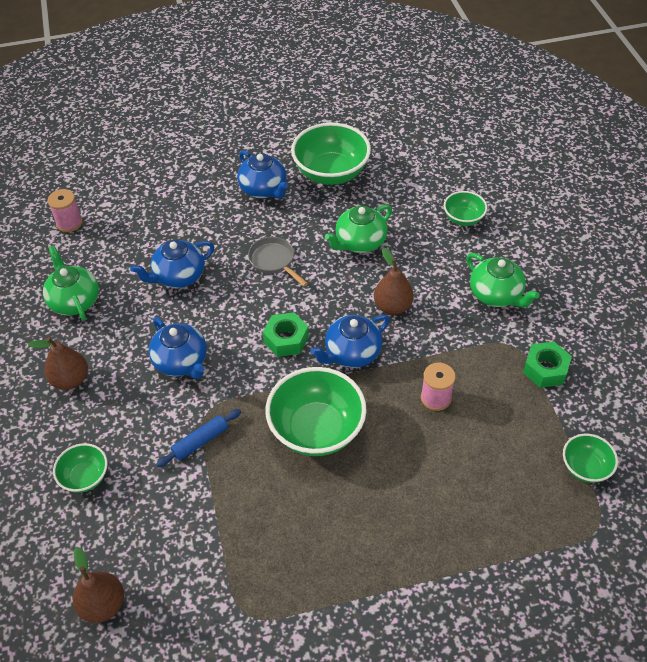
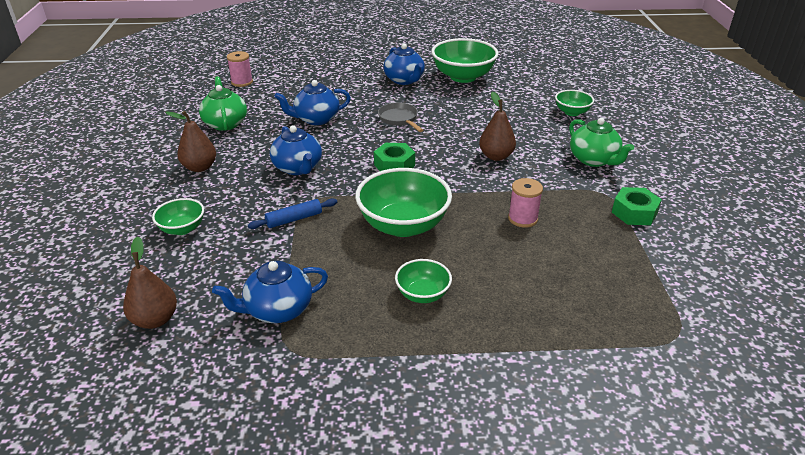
camera: 10 degrees right, 15 degrees down
(352, 353) = (451, 180): blue teapot -> blue teapot (278, 309)
(359, 242) = (476, 116): green teapot -> none
(585, 467) = (667, 287): green bowl -> green bowl (423, 294)

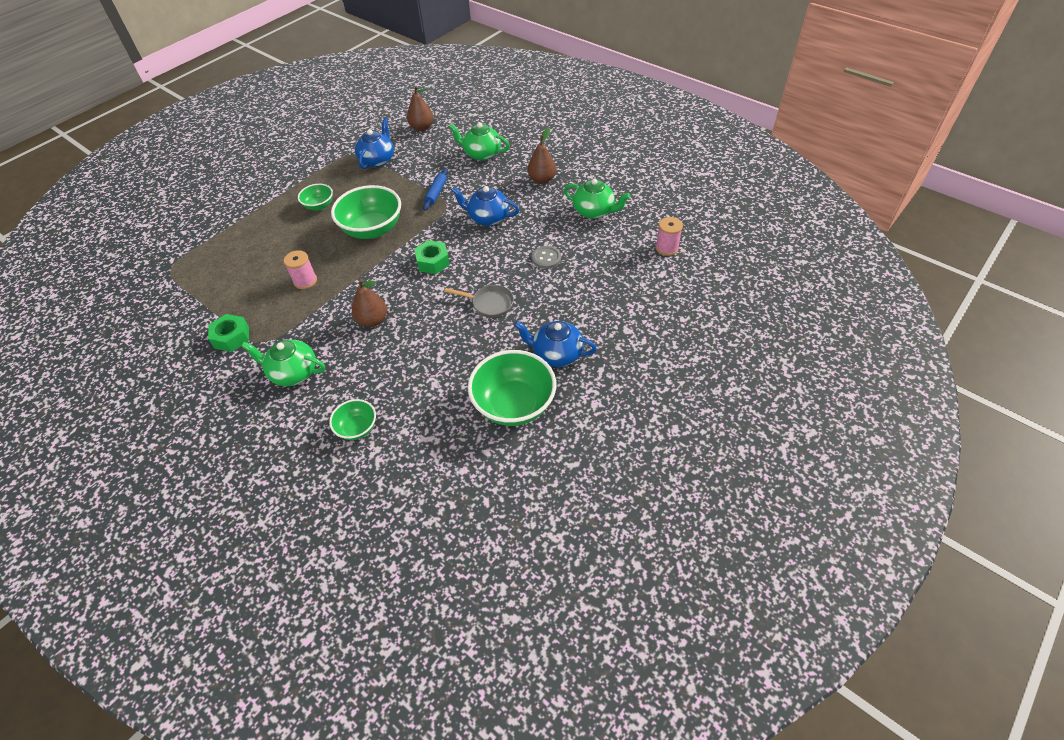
camera: 135 degrees right, 15 degrees up
(182, 229) = (481, 154): green bowl -> green teapot
(316, 119) = (546, 258): blue teapot -> grey button

